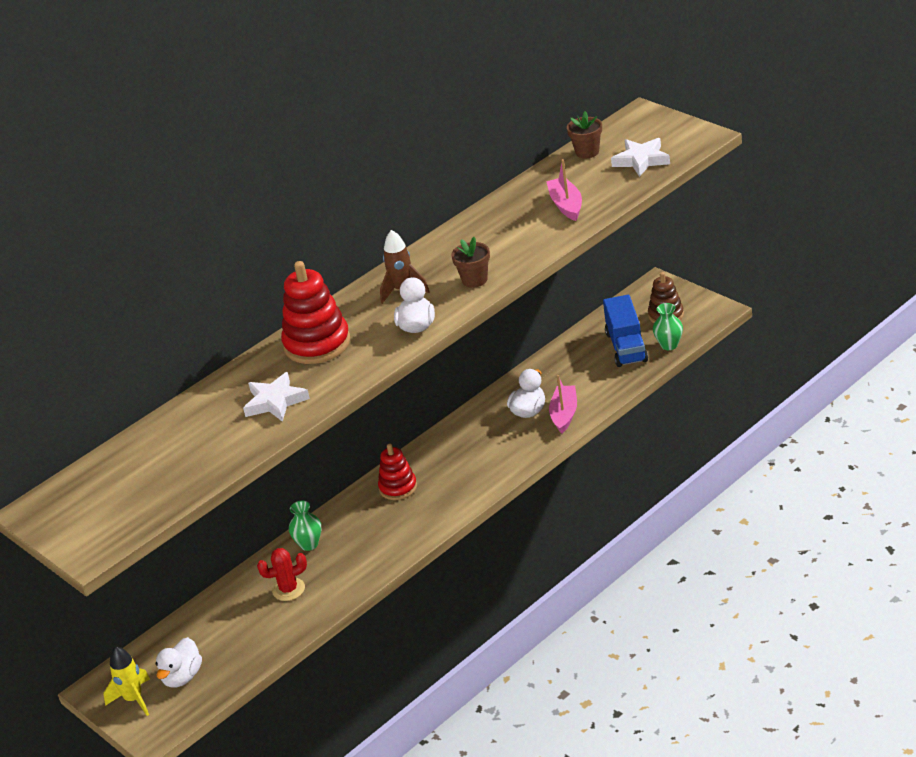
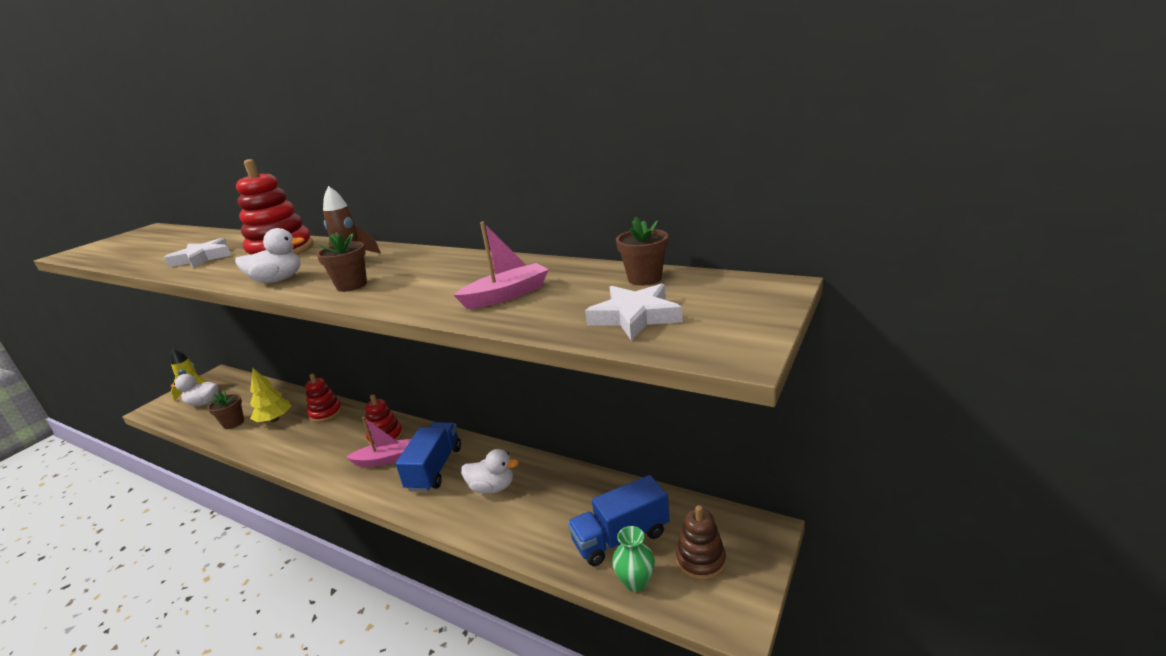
camera: 70 degrees right, 10 degrees down
(267, 629) = (233, 423): none -> brown flower pot
(288, 589) = (275, 419): red cactus -> yellow tree
(309, 544) = (326, 413): green vase -> red stacking toy
(477, 448) = (435, 468): none -> blue truck
(564, 414) = (486, 517): pink boat -> pink boat (385, 459)

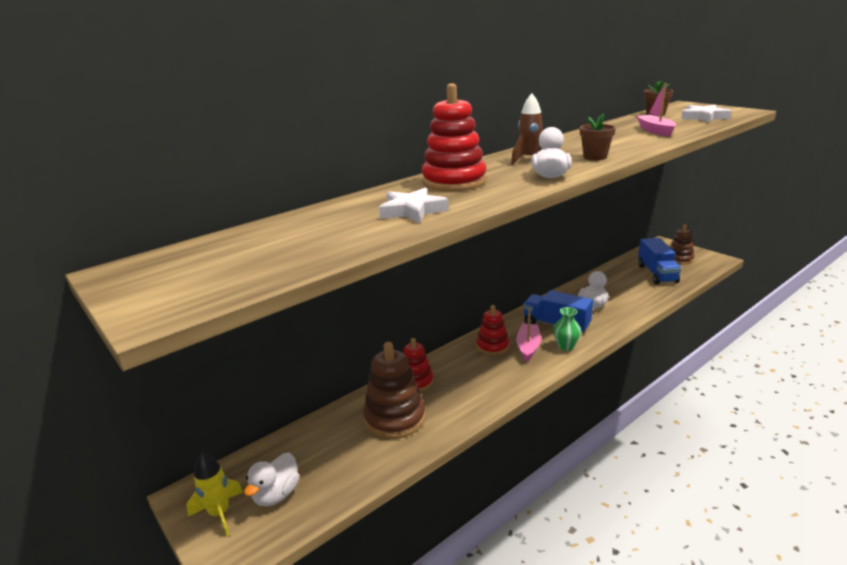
camera: 70 degrees left, 0 degrees up
(233, 423) = (370, 453): brown flower pot -> none
(275, 419) = (395, 418): yellow tree -> brown stacking toy
(635, 581) = (690, 275): green vase -> green vase (565, 346)

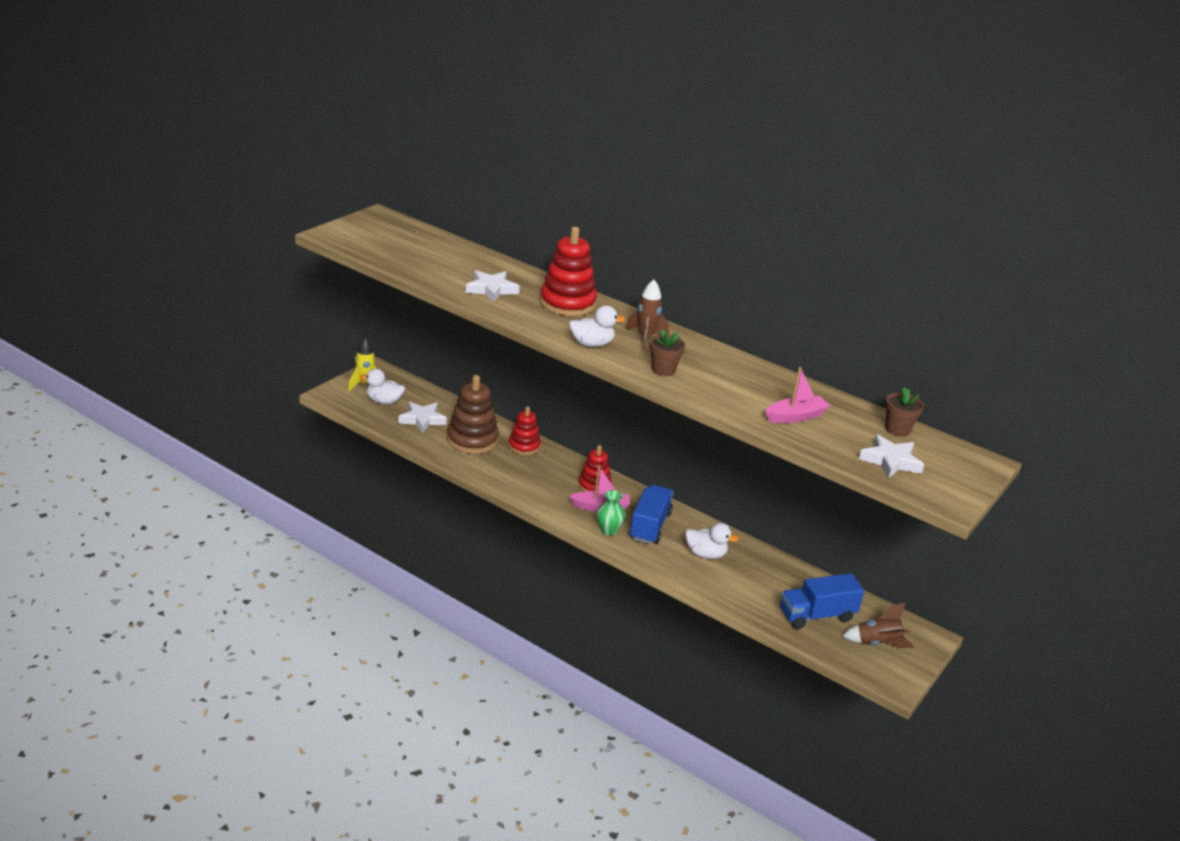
camera: 70 degrees right, 5 degrees up
(337, 458) = (422, 420): none -> white star
(679, 259) = (877, 644): brown stacking toy -> brown rocket

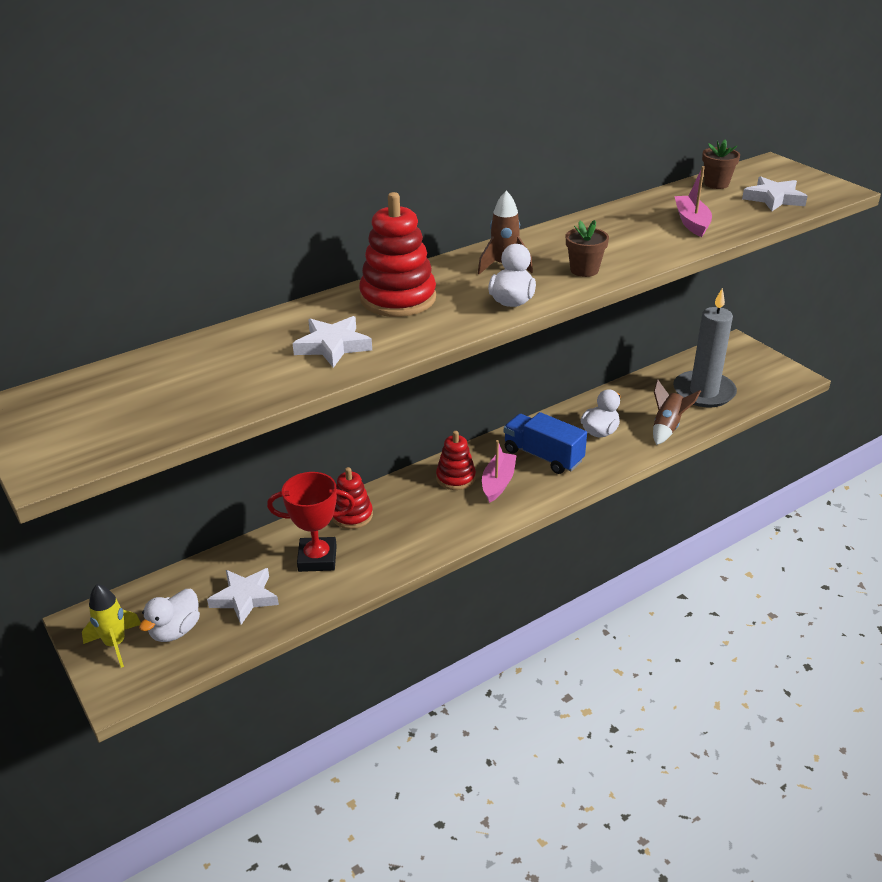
camera: 65 degrees left, 5 degrees up
(472, 440) = (317, 558): brown stacking toy -> red trophy
(608, 530) = (543, 487): green vase -> none
(816, 615) = (703, 392): blue truck -> grey candle
(877, 644) = (745, 371): brown rocket -> brown rocket (667, 427)

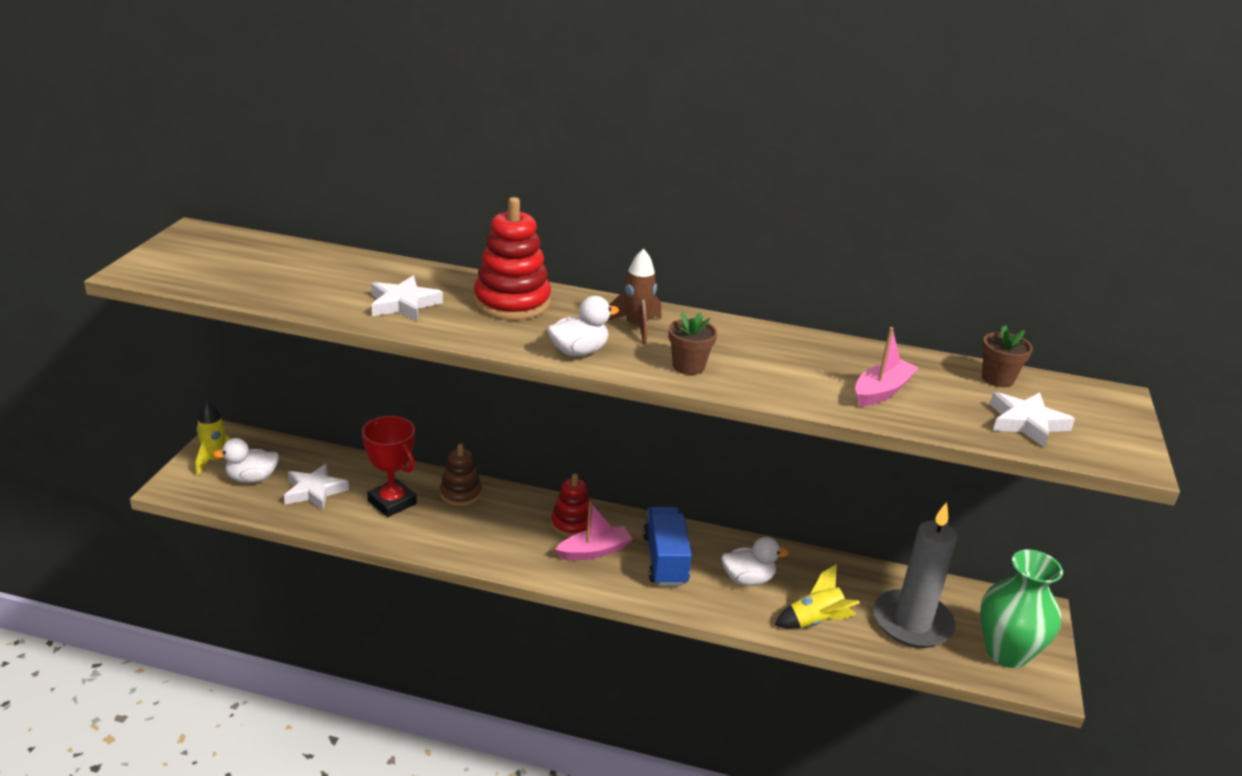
camera: 45 degrees right, 5 degrees down
(352, 515) = (461, 493): red stacking toy -> brown stacking toy
(667, 427) = (815, 622): brown rocket -> yellow rocket
(759, 374) = (1006, 652): none -> green vase

